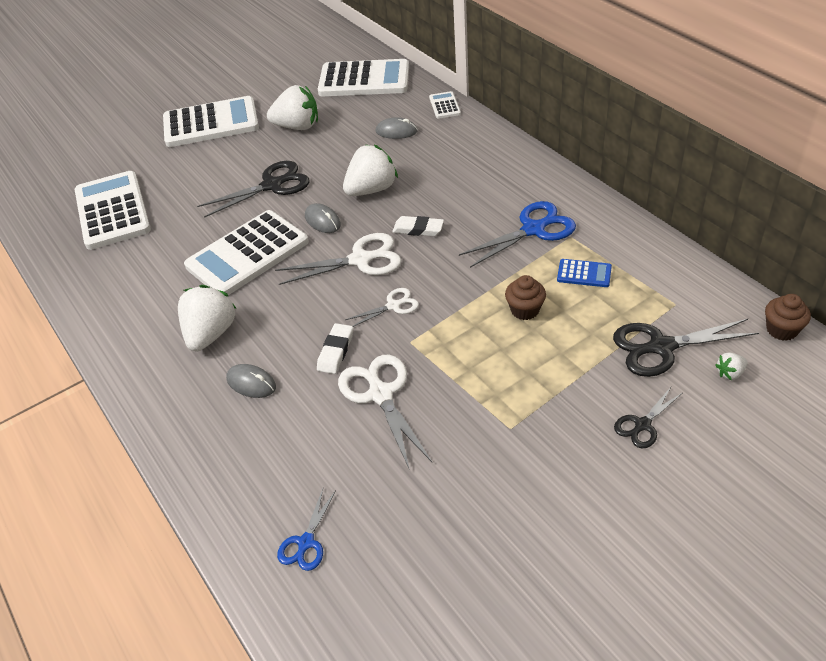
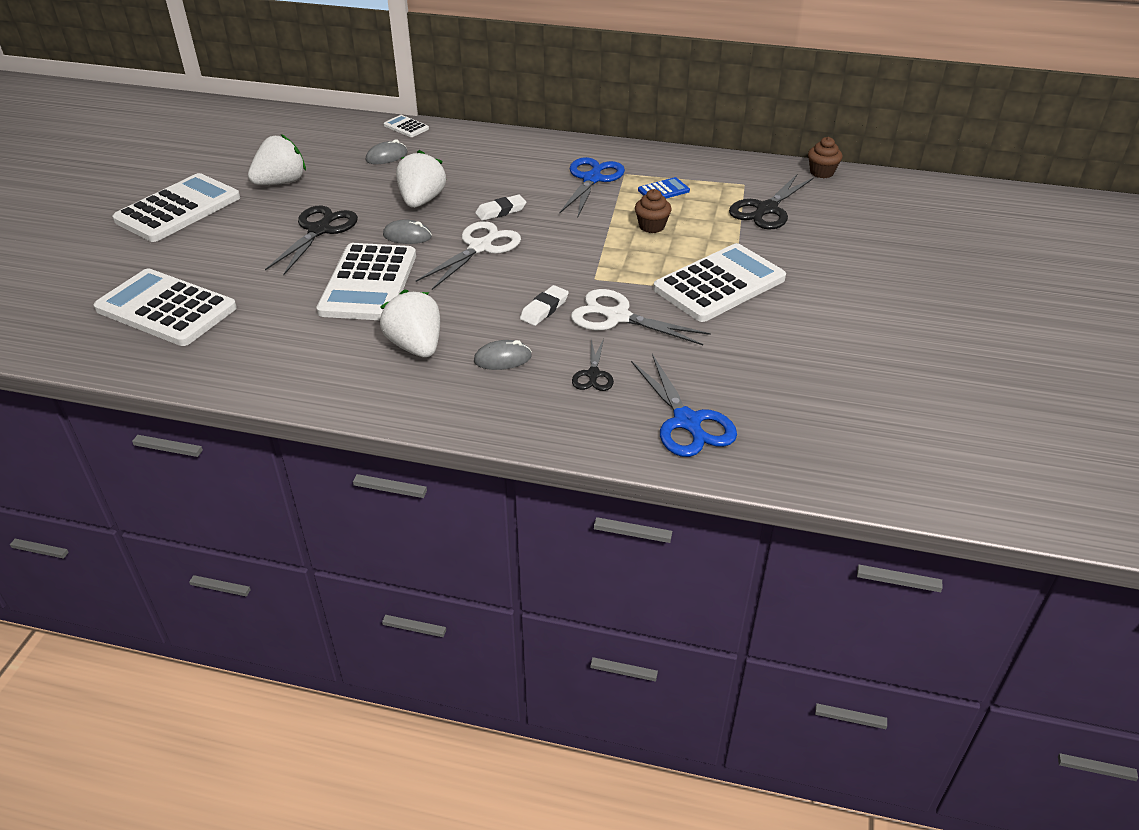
camera: 45 degrees left, 5 degrees down
(306, 542) = (687, 422): blue scissors -> blue scissors, size x1.76
(335, 351) = (544, 309): white eraser -> white eraser turned 60 degrees clockwise
(364, 80) = (300, 131): white calculator -> white calculator (719, 284)
(393, 306) = (550, 264): white scissors -> none
(642, 425) = (809, 253): black scissors -> black scissors (593, 374)
(730, 373) = (822, 206): white strawberry -> none

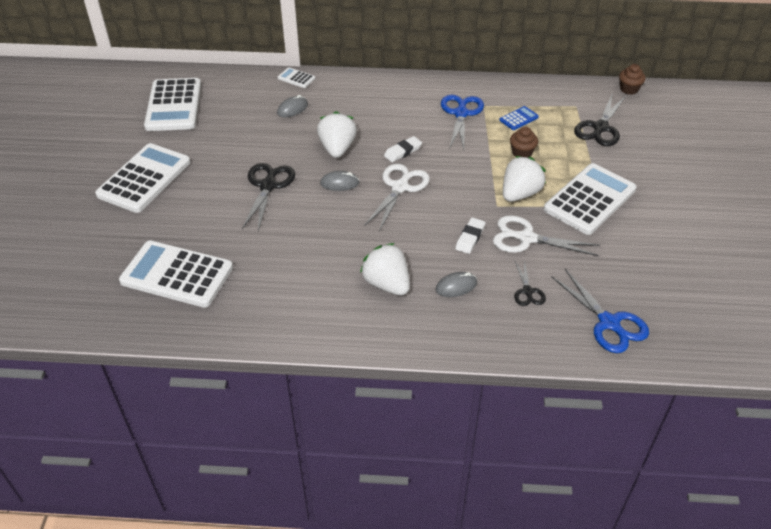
camera: 10 degrees left, 5 degrees up
(281, 182) = (217, 143): white strawberry -> white strawberry (520, 194)
(368, 283) = (327, 231): white calculator -> white calculator (174, 105)

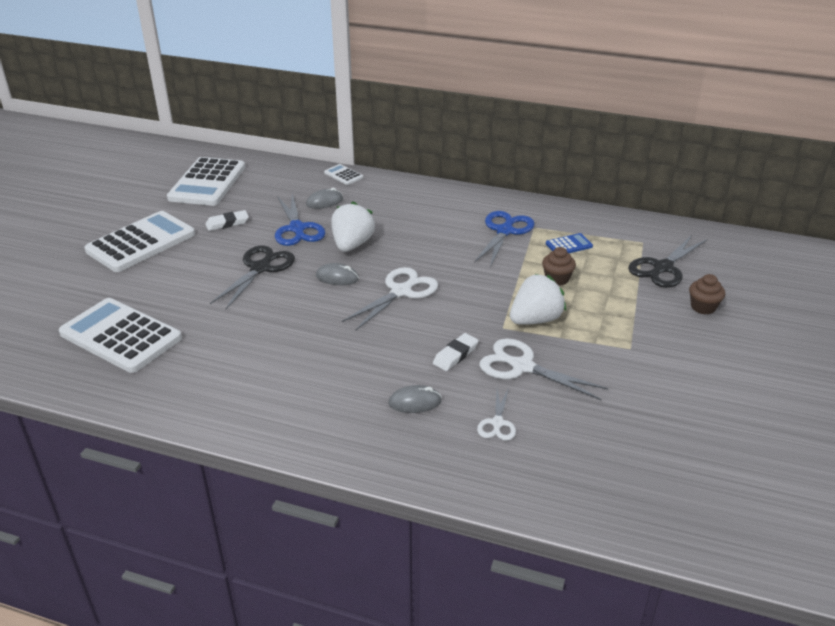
camera: 15 degrees right, 10 degrees down
(387, 284) = (337, 385): white strawberry -> none
(402, 151) = (421, 258): white eraser -> white eraser (227, 223)
(527, 291) = (497, 423): black scissors -> white scissors
(589, 199) = (617, 339): white calculator -> none
(609, 323) = (583, 477): blue scissors -> blue scissors (297, 228)
(629, 89) = (714, 234): brown cupcake -> brown cupcake (703, 307)

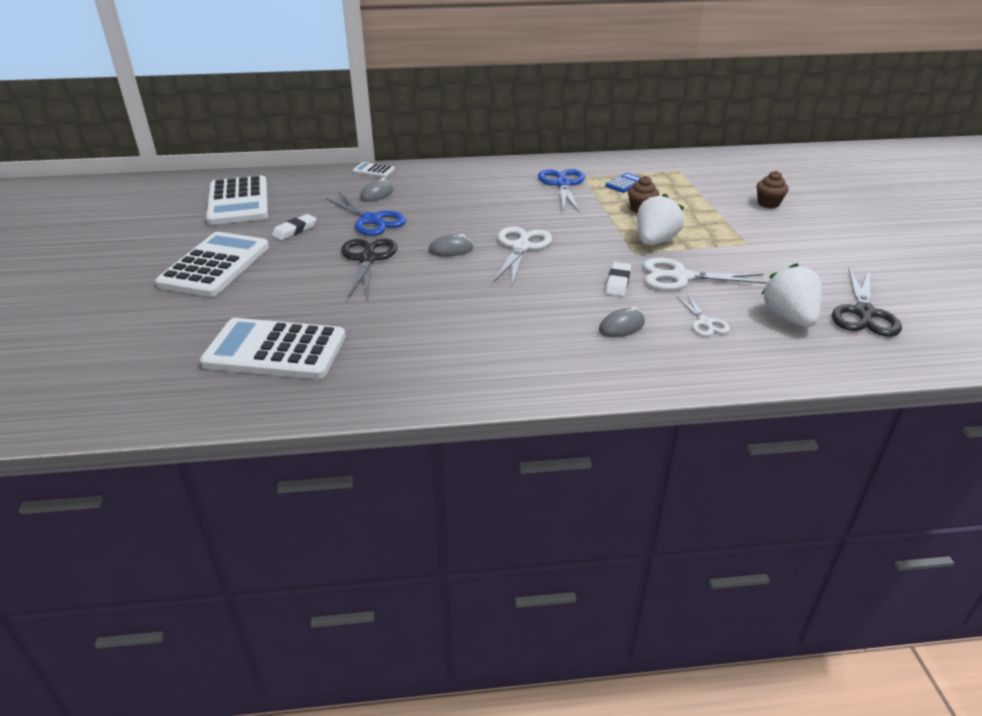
camera: 25 degrees left, 0 degrees up
(352, 245) = (438, 222): white strawberry -> white strawberry (789, 317)
(663, 268) = (712, 184): black scissors -> black scissors (863, 313)

